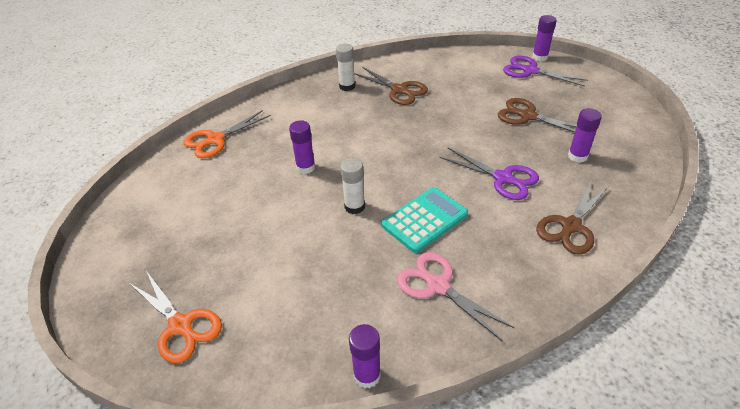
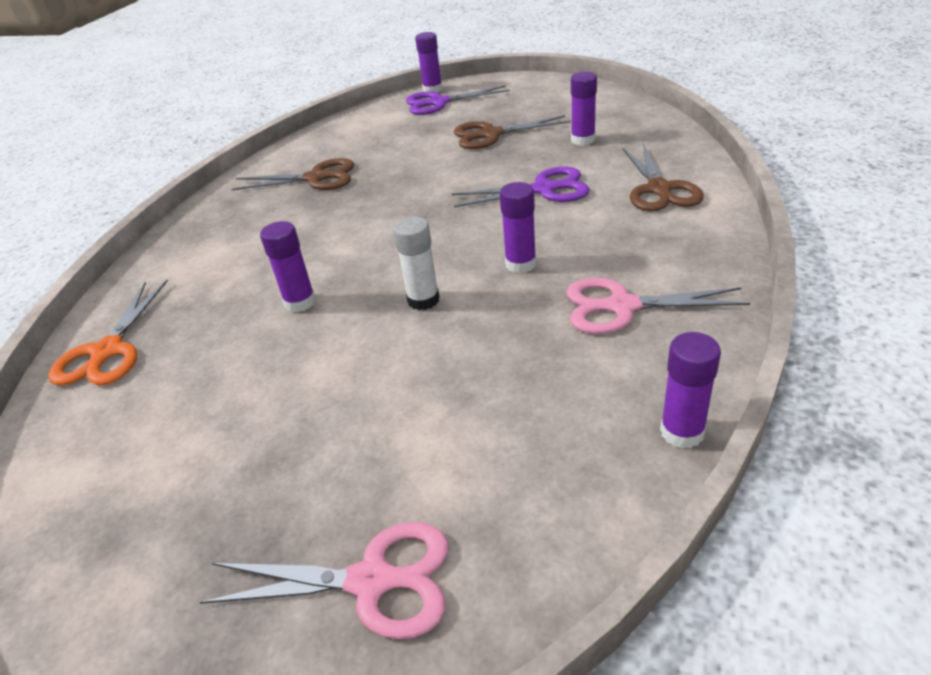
camera: 40 degrees left, 5 degrees down
(181, 326) = (372, 581): orange scissors -> pink scissors
(347, 86) = (240, 205): white glue stick -> none
(424, 220) = (520, 264): turquoise calculator -> purple glue stick

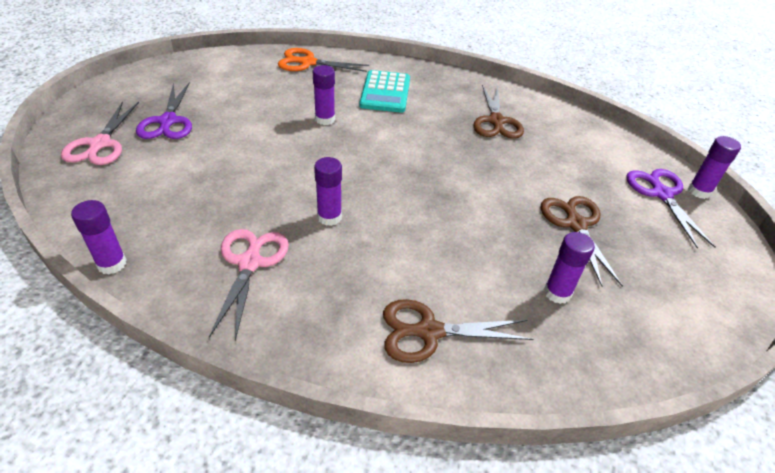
camera: 85 degrees right, 5 degrees up
(232, 260) = (385, 92): none -> turquoise calculator
(423, 300) = (304, 167): white glue stick -> none
(544, 189) = (448, 246): purple scissors -> purple scissors (168, 121)

